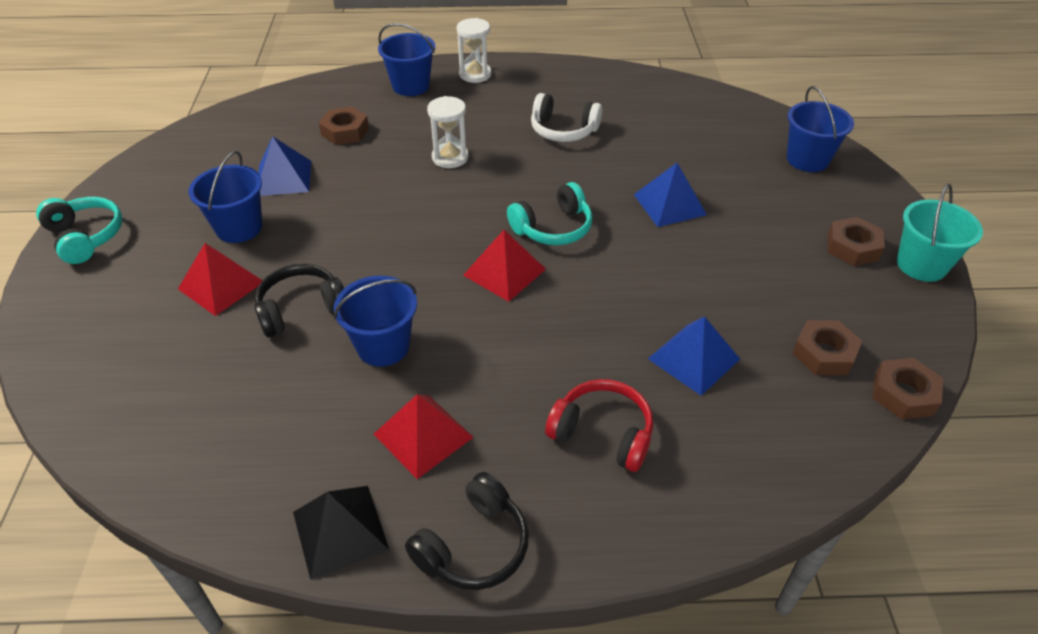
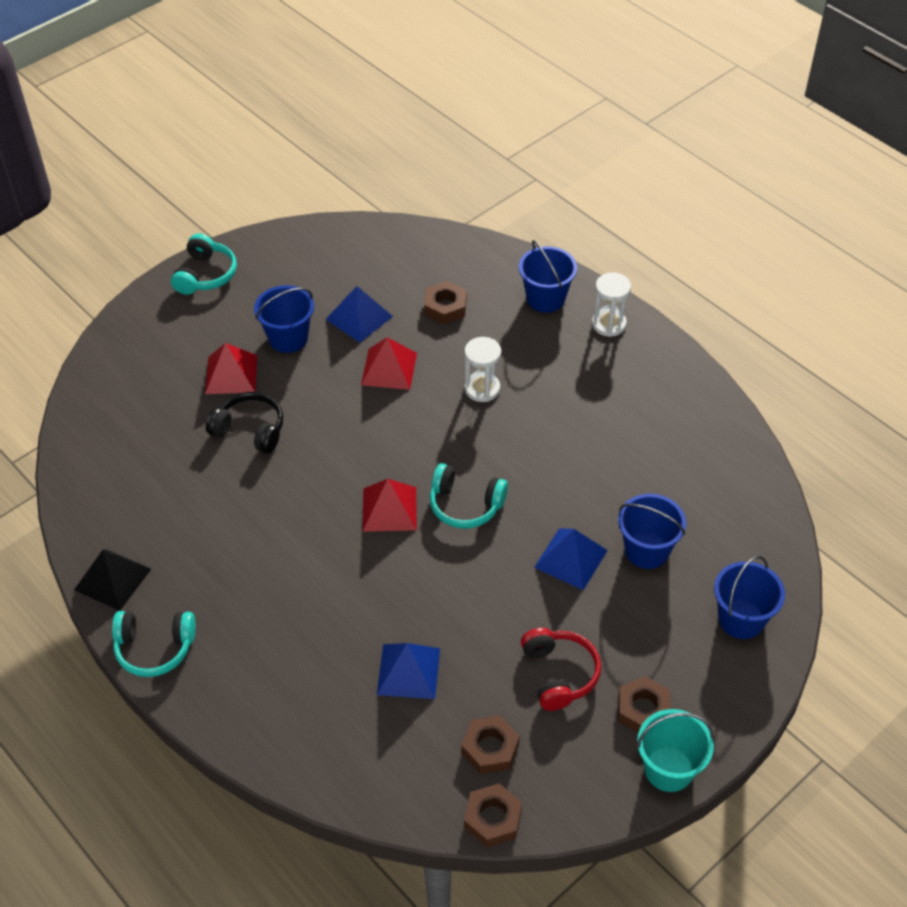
camera: 50 degrees right, 5 degrees up
(383, 346) = (259, 495): blue bucket -> blue bucket (646, 550)
(423, 435) = (209, 568): red pyramid -> red pyramid (389, 369)
(474, 546) = (154, 648): black headphones -> turquoise headphones
(563, 130) = (595, 431): white headphones -> none
(602, 433) = (293, 659): red headphones -> red headphones (559, 674)

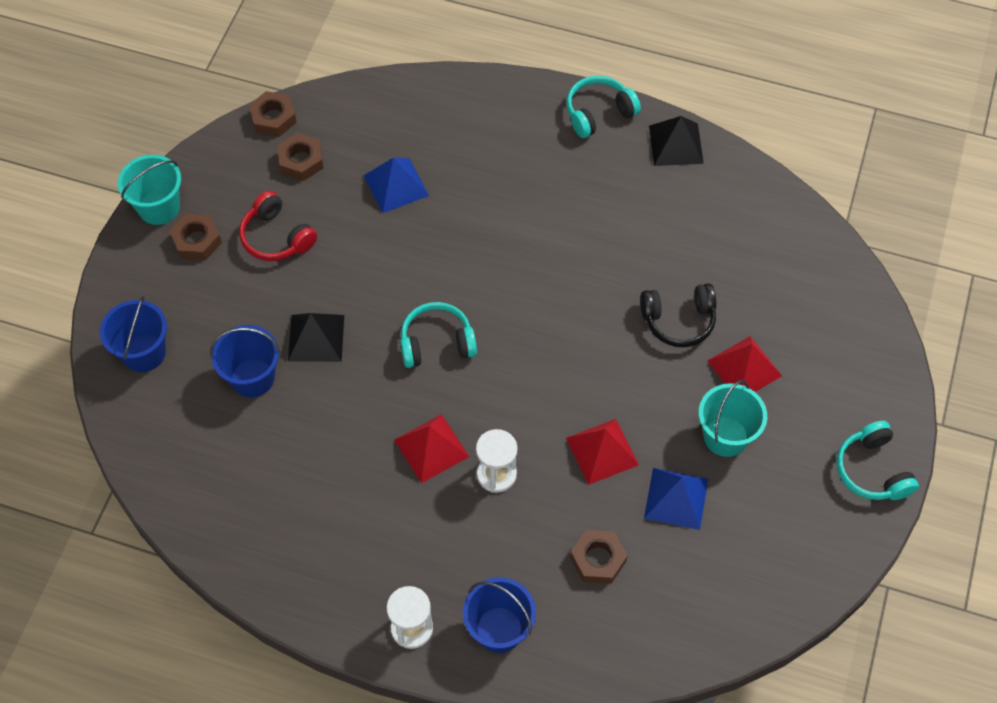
camera: 150 degrees right, 10 degrees up
(288, 338) = (725, 436): blue bucket -> turquoise bucket
(389, 509) = (500, 307): red pyramid -> red pyramid (431, 448)
(571, 558) = (316, 338): blue pyramid -> black pyramid

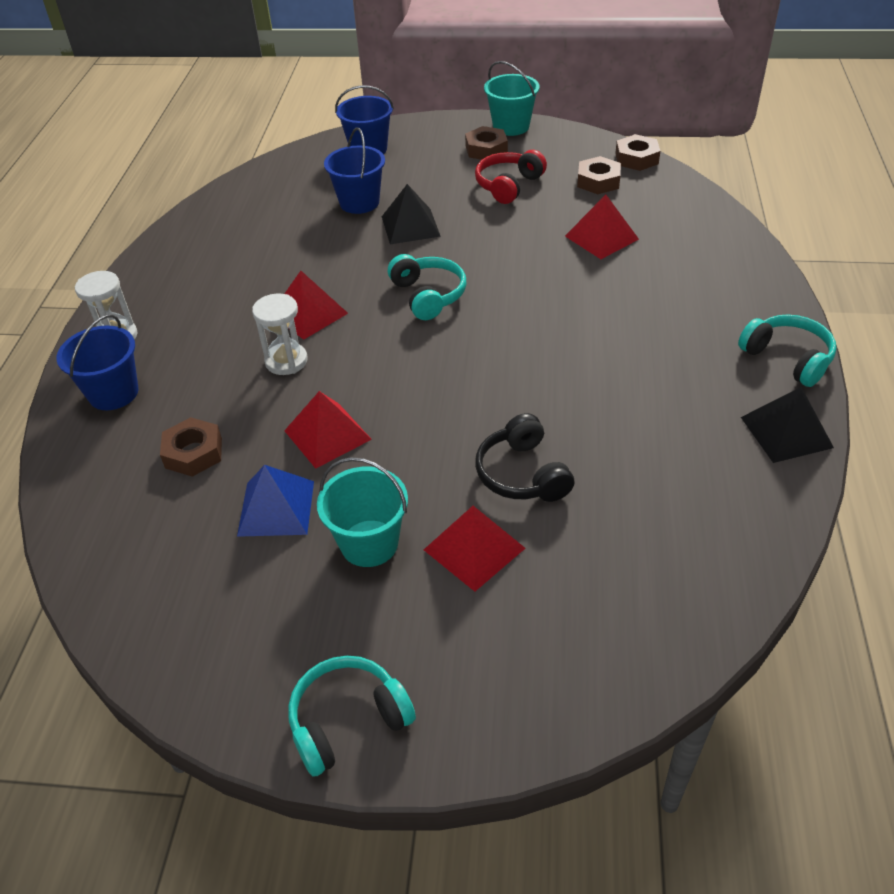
camera: 80 degrees right, 15 degrees down
(396, 185) = (601, 237): blue pyramid -> red pyramid

